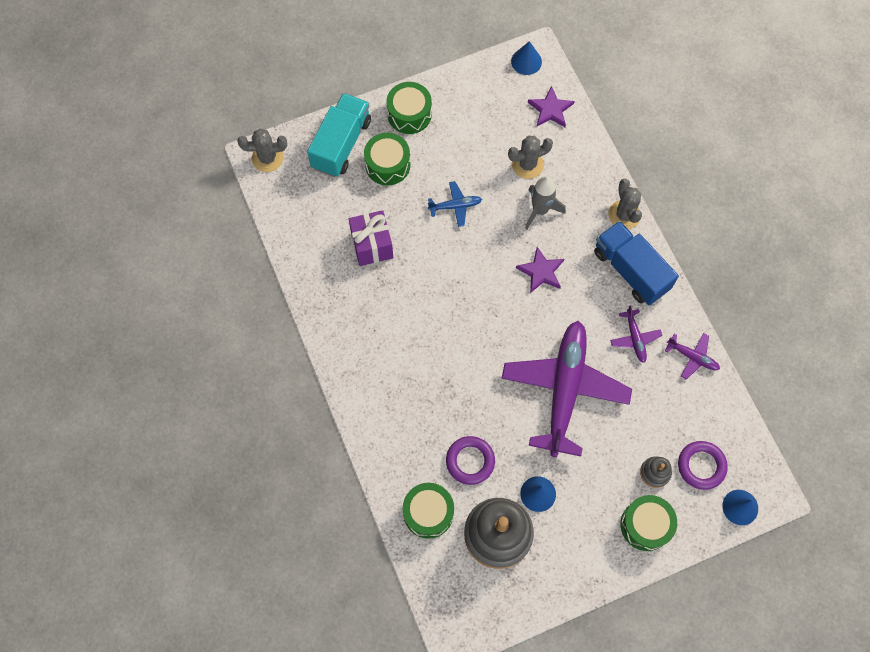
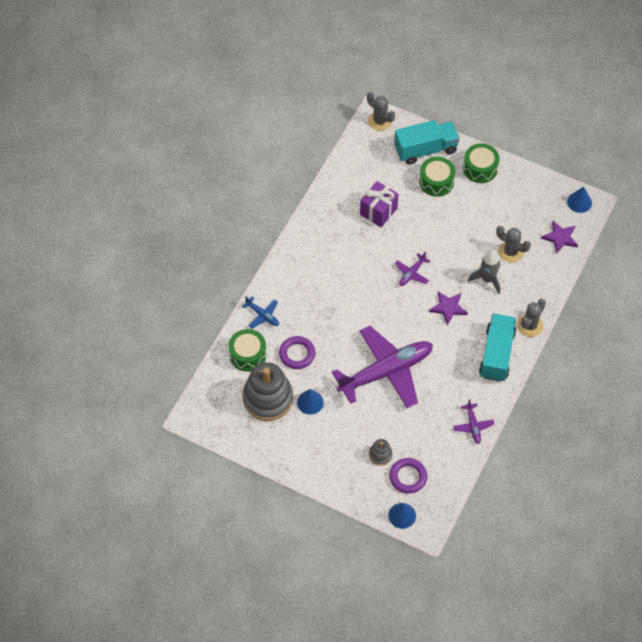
camera: 50 degrees right, 10 degrees down
(455, 206) = (445, 234): blue plane -> blue plane (262, 315)
(630, 270) = (496, 354): blue truck -> turquoise truck
(635, 338) = (454, 386): purple plane -> purple plane (412, 273)
(645, 525) = (343, 471): green drum -> none

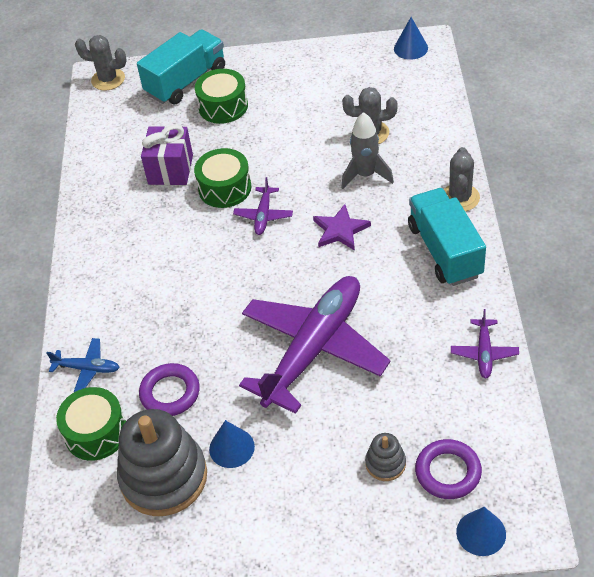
camera: 25 degrees left, 10 degrees down
(473, 426) = (484, 353): purple plane -> purple plane turned 45 degrees clockwise
(480, 168) = (267, 70): green drum -> green drum (225, 188)
(560, 238) = (418, 91): purple star -> none

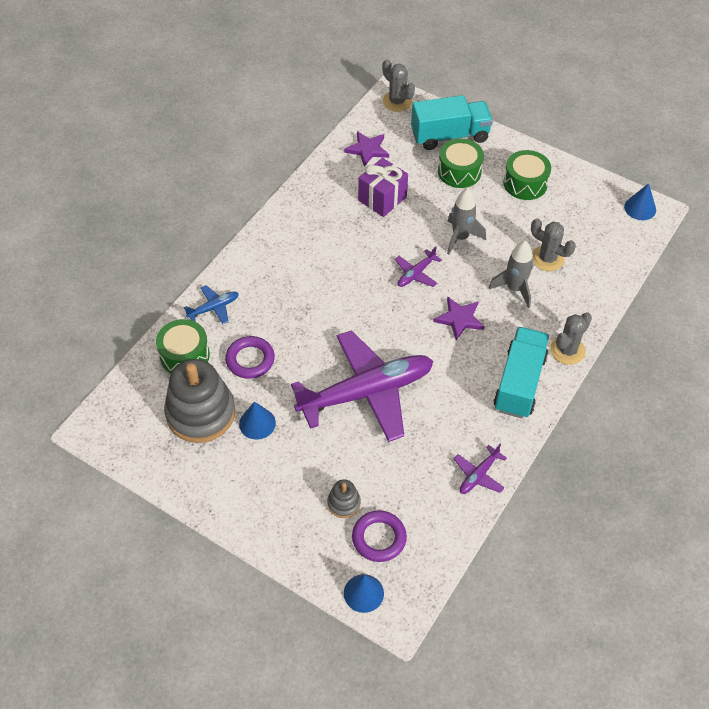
camera: 30 degrees right, 5 degrees up
(87, 368) = (213, 308): blue plane -> blue plane turned 75 degrees counterclockwise
(117, 135) = (367, 149): none -> purple star
(225, 188) = (407, 236): green drum -> green drum (525, 183)
(276, 161) = (460, 237): none -> grey rocket

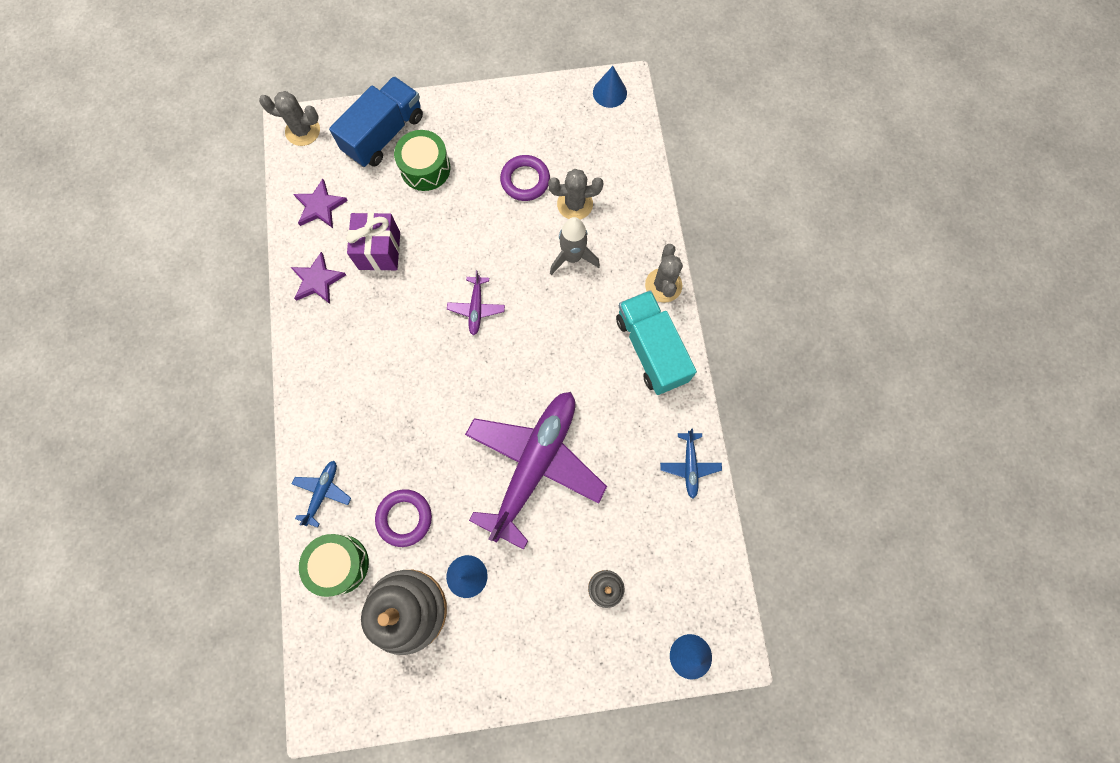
camera: 40 degrees left, 20 degrees up
(379, 538) = (660, 595): purple ring -> purple ring (525, 180)
(450, 136) = (384, 134): turquoise truck -> blue truck
(459, 319) = (551, 325): purple star -> purple star (317, 280)
(460, 237) = (484, 239): grey rocket -> none
(479, 475) = (689, 466): purple plane -> blue plane
(525, 183) = (493, 138): green drum -> none

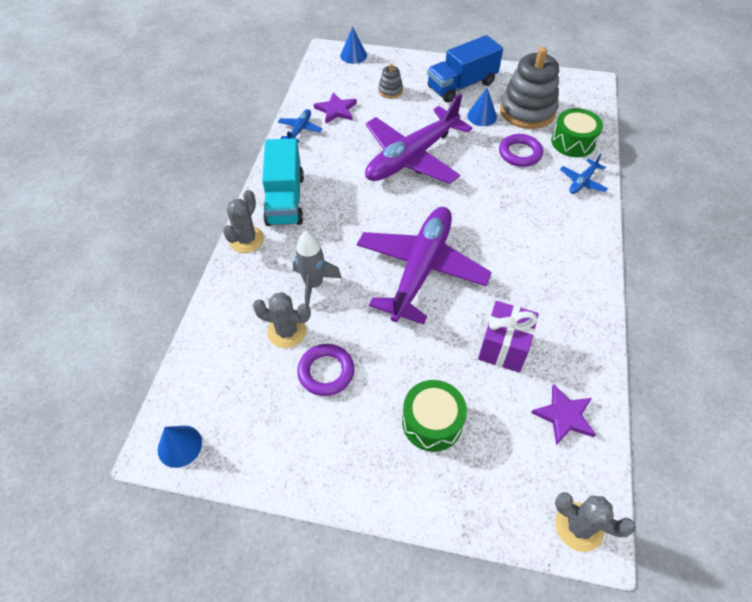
camera: 160 degrees left, 20 degrees down
(317, 280) = (573, 338): purple star -> purple star (336, 110)
(384, 134) = (471, 484): blue truck -> blue truck (461, 85)
(476, 308) = (421, 269): purple plane -> purple plane, size x2.43

